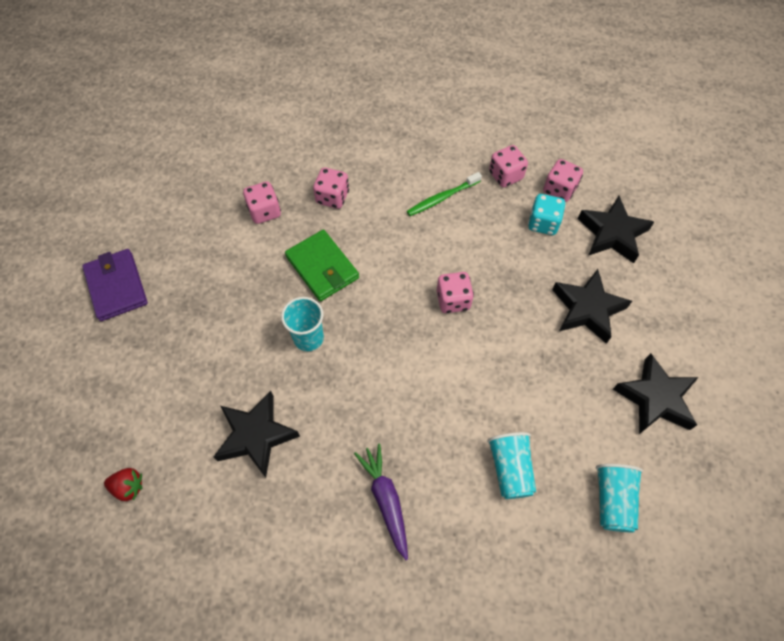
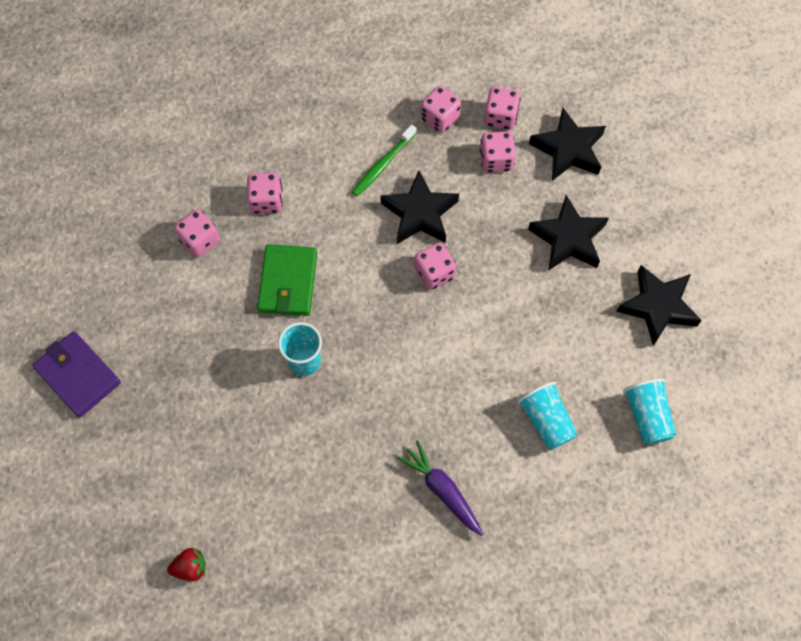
camera: 20 degrees left, 5 degrees up
(256, 435) = (294, 475): black star -> black star (420, 213)
(322, 267) = (288, 282): green wallet -> green wallet turned 60 degrees clockwise
(543, 223) = (496, 160): turquoise dice -> pink dice

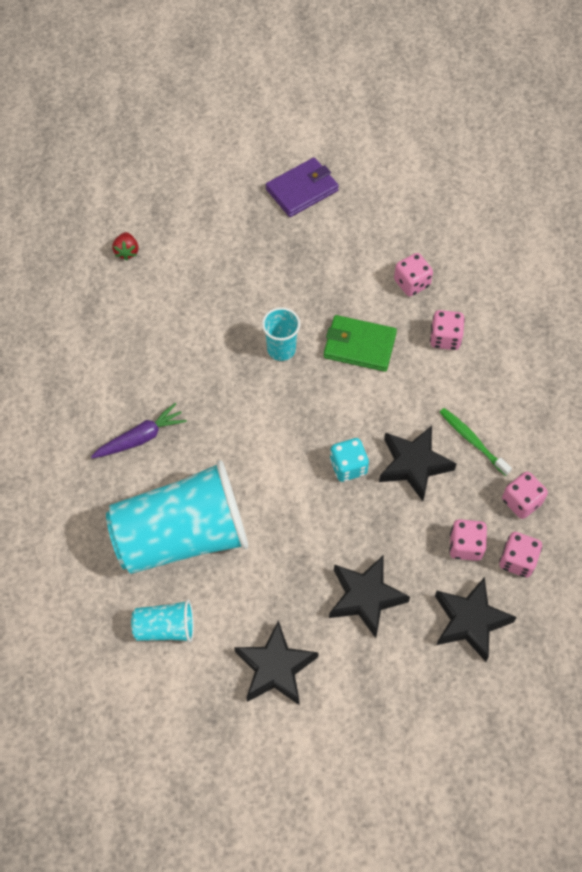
camera: 100 degrees right, 5 degrees down
(434, 273) = (348, 467): pink dice -> turquoise dice
(546, 420) = (182, 536): turquoise cup -> turquoise cup, size x2.25

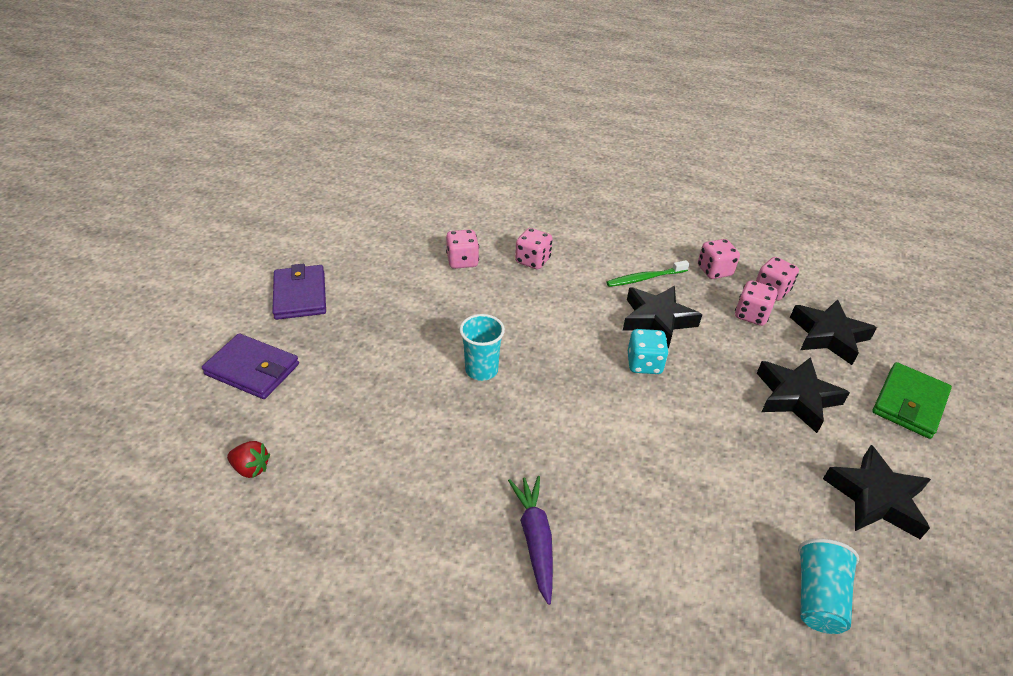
camera: 70 degrees left, 20 degrees down
(182, 536) = (690, 536): turquoise cup -> none
(209, 204) = (253, 369): none -> purple wallet
(359, 346) = (510, 314): green wallet -> green wallet (909, 403)

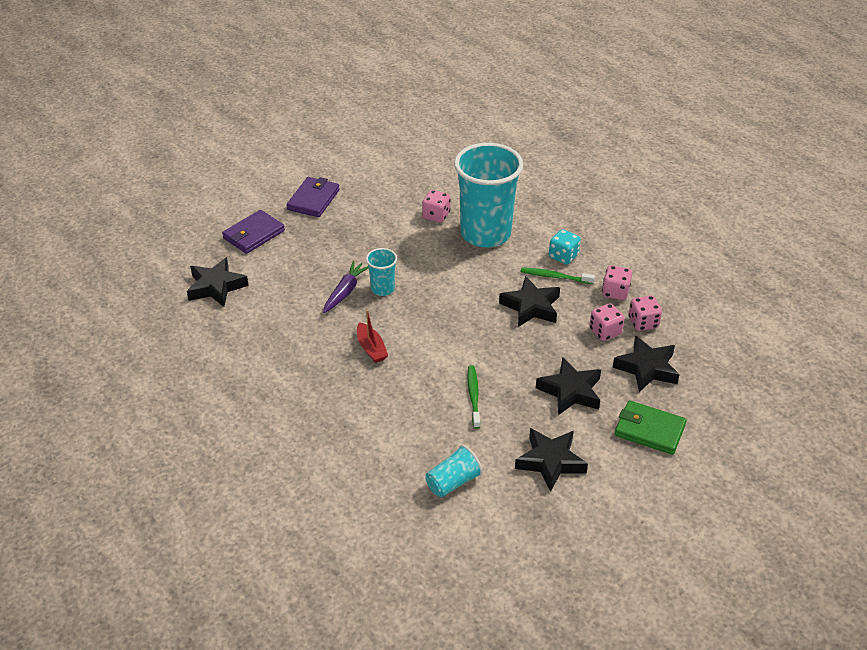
camera: 35 degrees right, 0 degrees up
(251, 468) = (216, 287): red strawberry -> black star
(253, 369) = (254, 234): purple wallet -> purple wallet turned 75 degrees clockwise
(532, 261) = (485, 234): pink dice -> turquoise cup
(535, 539) = (329, 385): purple carrot -> purple carrot (345, 291)
(540, 455) = (371, 348): none -> red boat
(644, 364) = (490, 329): turquoise dice -> turquoise dice (563, 256)
(713, 457) = (473, 396): none -> green toothbrush
(909, 403) = (649, 430): green wallet -> green wallet turned 45 degrees clockwise

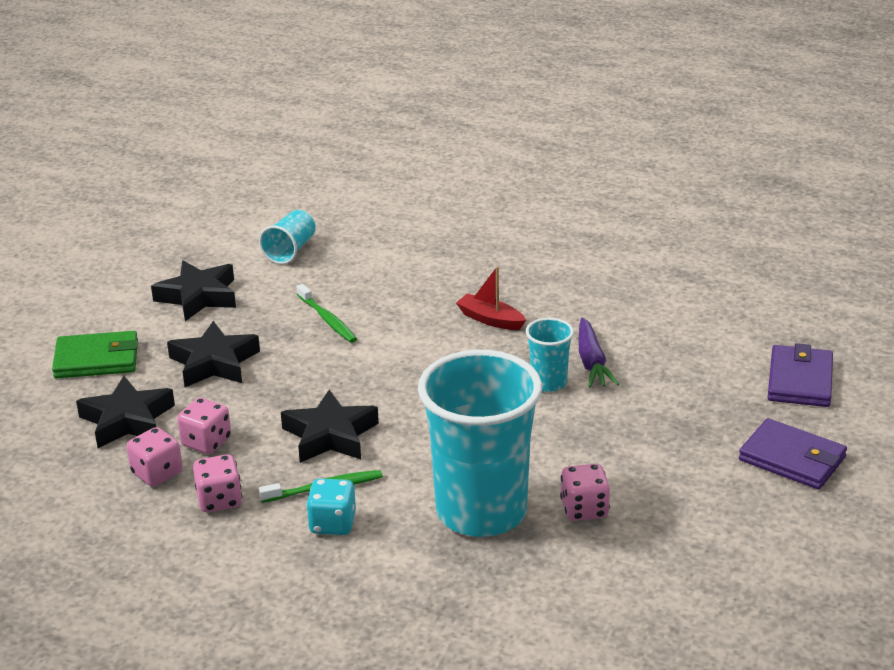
camera: 150 degrees right, 10 degrees down
(216, 287) = (751, 310): black star -> none
(313, 199) = (792, 459): purple wallet -> purple wallet turned 45 degrees counterclockwise

